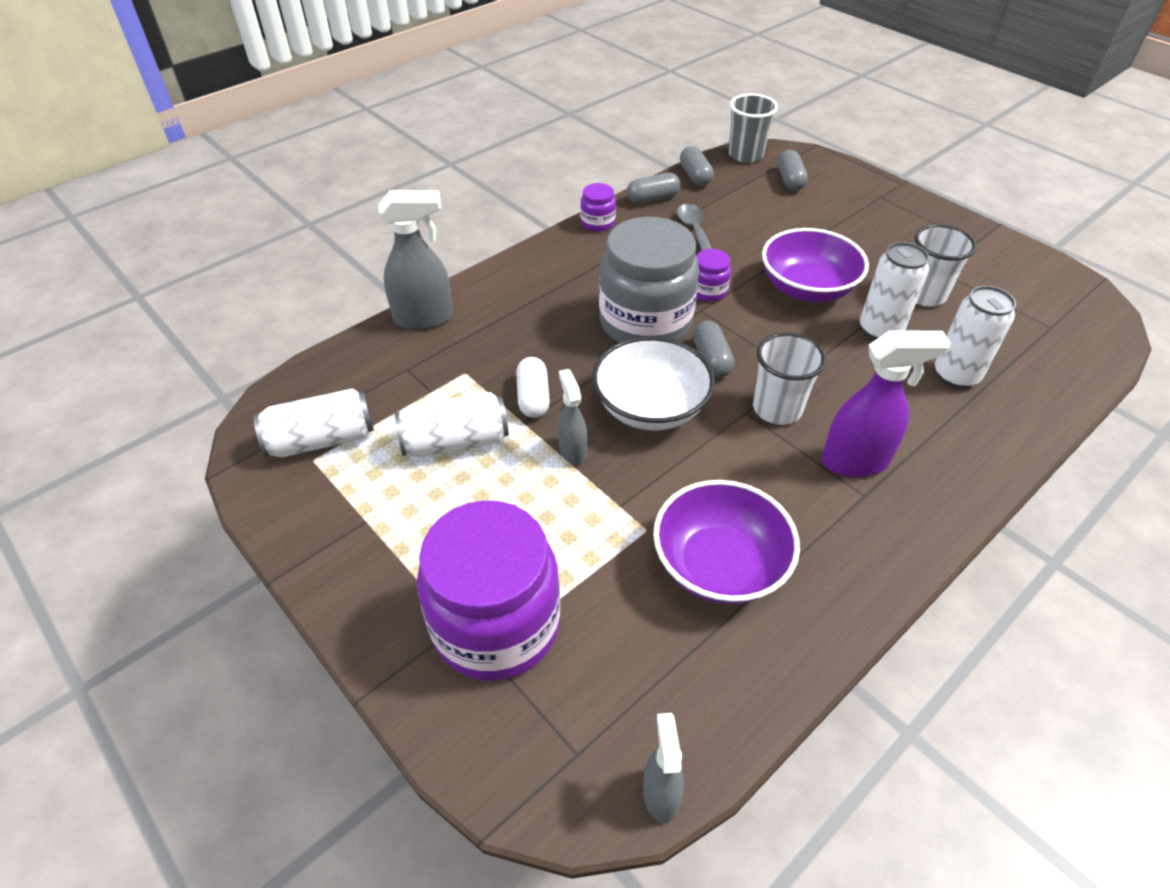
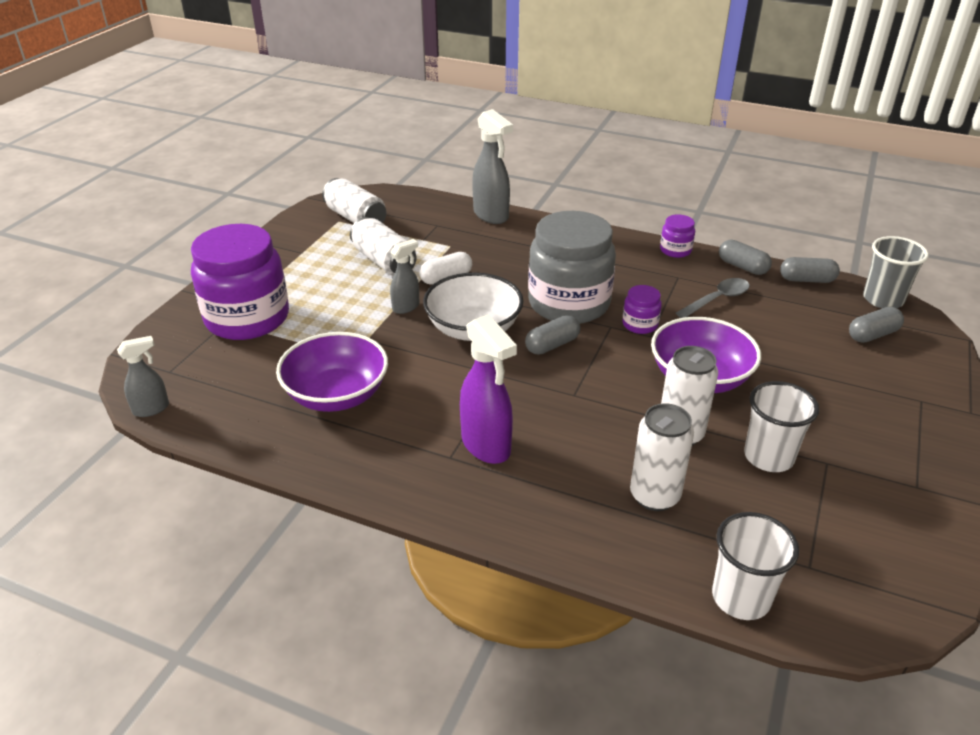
camera: 65 degrees right, 10 degrees down
(695, 176) = (806, 280): grey capsule -> grey capsule turned 45 degrees clockwise
(777, 409) = (519, 391): white cup -> white cup (741, 598)

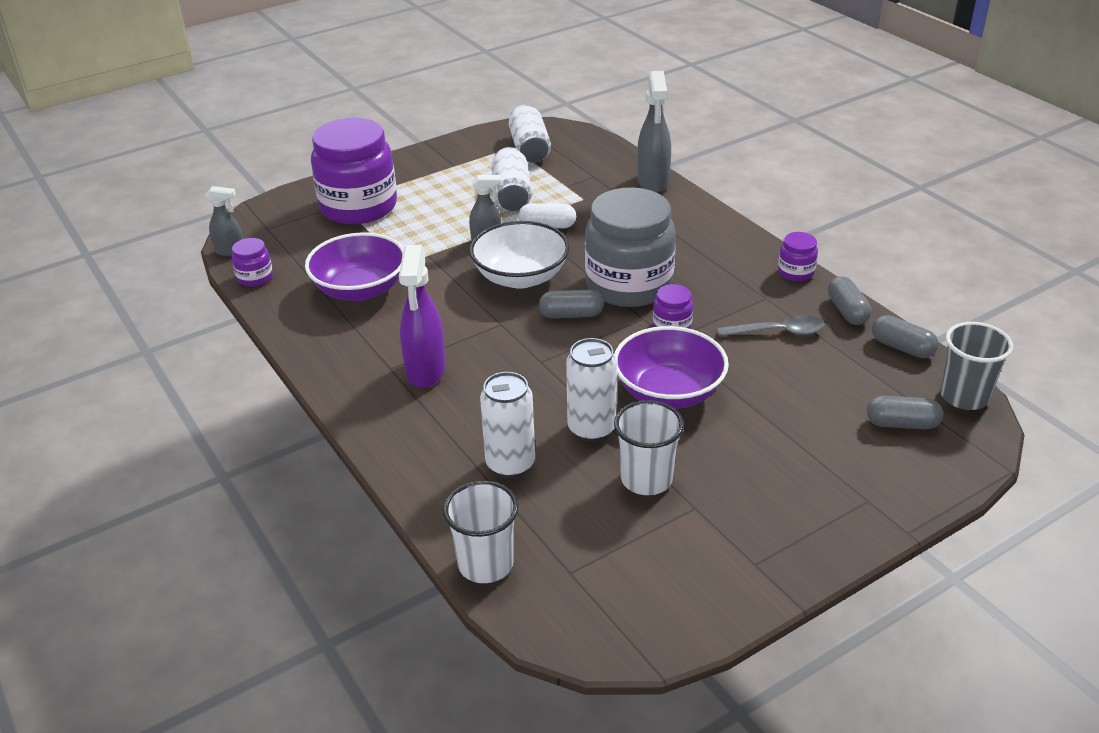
camera: 35 degrees right, 0 degrees up
(210, 425) = (255, 278): none -> purple jar

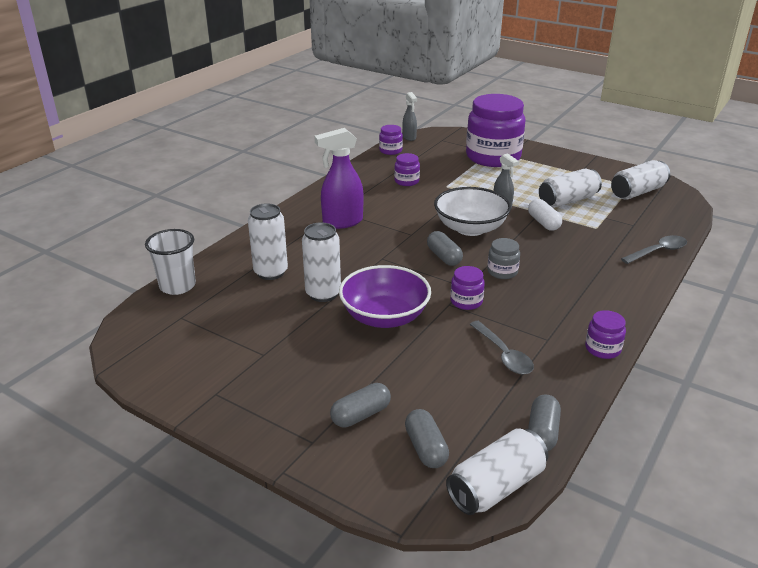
camera: 65 degrees right, 5 degrees down
(360, 289) = (406, 181): purple bowl -> purple jar
(629, 285) = (502, 272): grey jar -> grey jar, size x0.42
(646, 479) = (282, 327): white cup -> none
(653, 182) = (658, 251): grey spray bottle -> grey spoon
(847, 311) = (570, 389): grey capsule -> grey capsule (360, 415)
(964, 396) = (496, 486): grey cup -> white can

